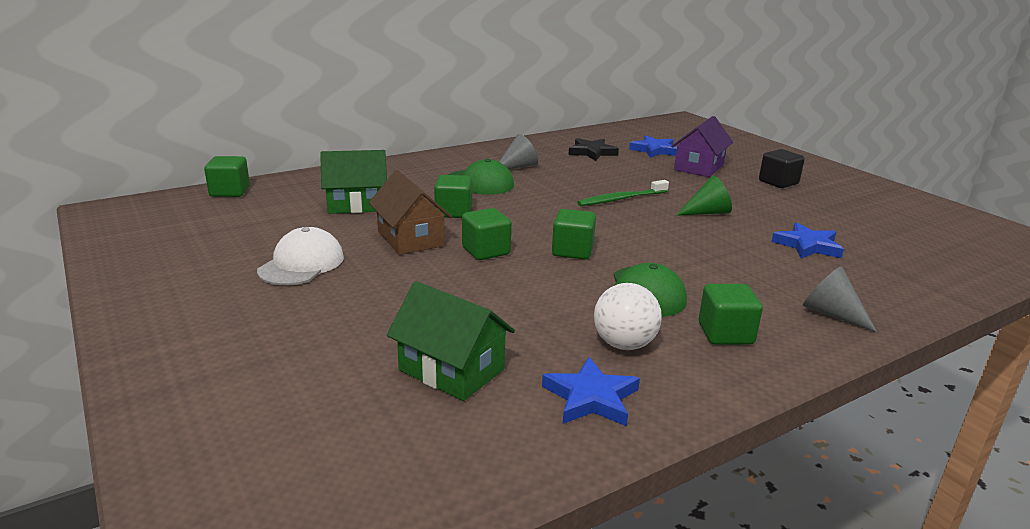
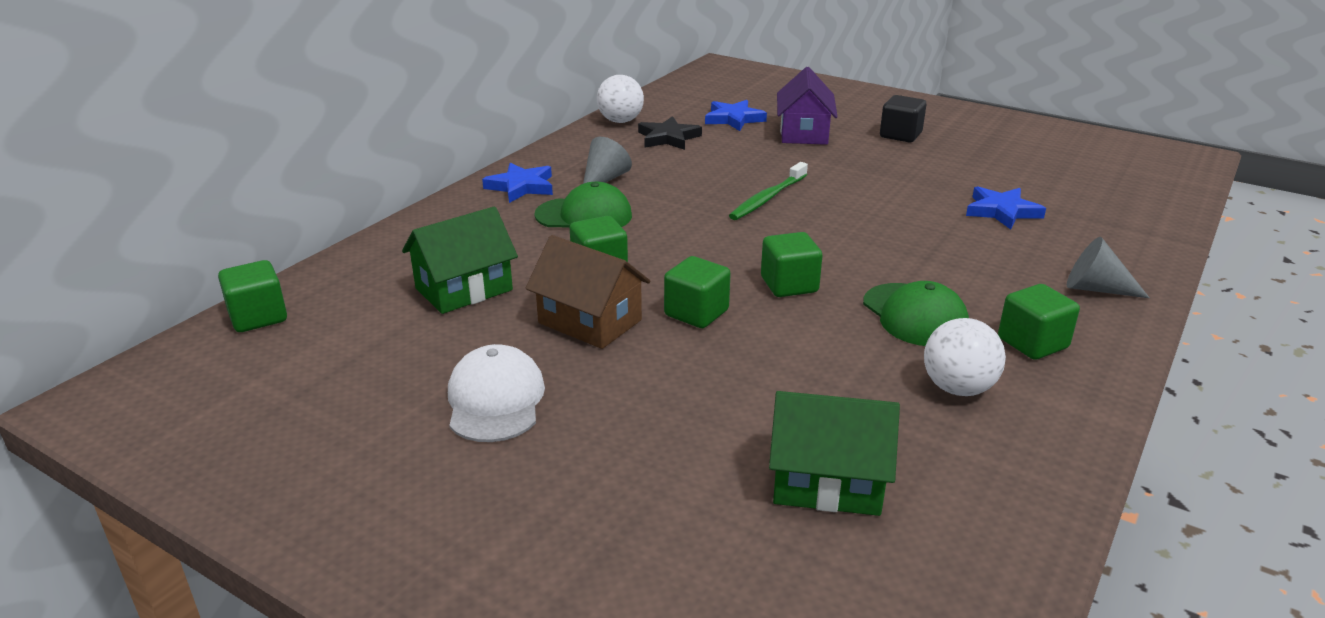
camera: 25 degrees left, 5 degrees up
(570, 138) = (620, 121): none -> white ball
(591, 397) = (991, 463): blue star -> blue star (521, 187)
(707, 212) = (871, 194): green cone -> none

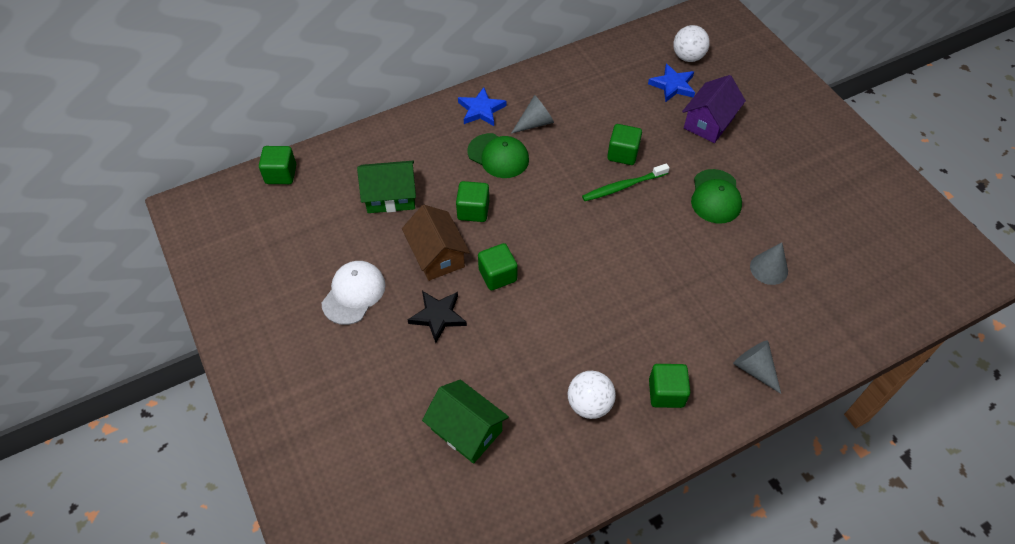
camera: 30 degrees right, 25 degrees up
(620, 121) = (592, 58): white ball -> white ball (688, 57)
(668, 138) = (610, 91): black star -> black star (438, 316)
(789, 285) = (568, 276): green cube -> green cube (622, 154)
(900, 135) = (778, 153): black cube -> none
(915, 315) = (618, 337): green cap -> green cap (715, 196)
(1002, 211) = (769, 268): blue star -> grey cone

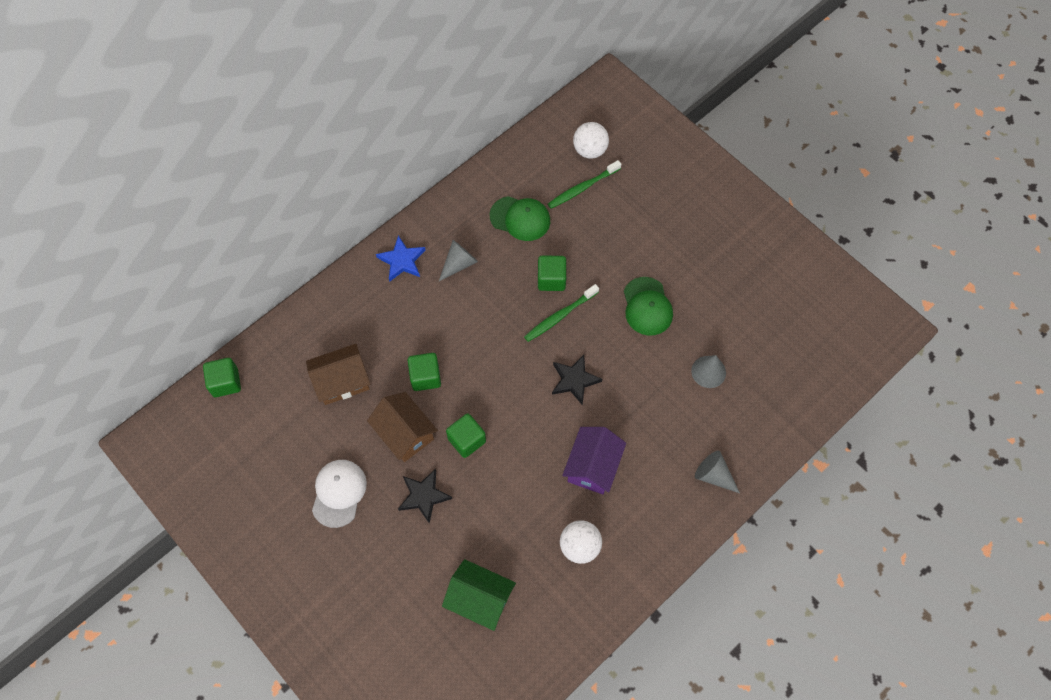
camera: 15 degrees left, 10 degrees up
(390, 197) = (342, 381): green house -> brown house
(498, 156) = (433, 310): green cap -> green cap (520, 218)
(623, 246) = (574, 380): none -> black star
(666, 393) = (643, 518): green cube -> none
(673, 85) = (582, 188): blue star -> green toothbrush
(709, 122) = (625, 224): purple house -> purple house (593, 466)

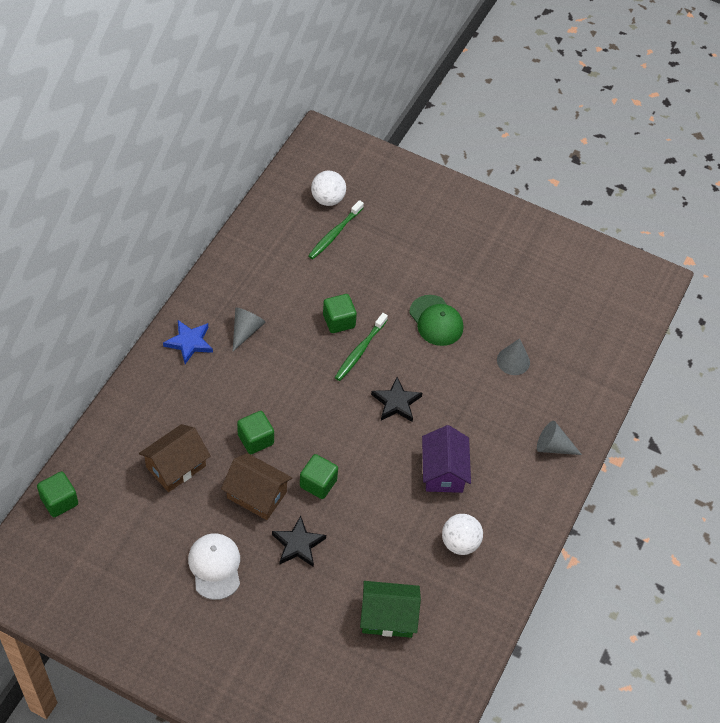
camera: 25 degrees left, 10 degrees down
(520, 218) = (287, 275): green cap -> none

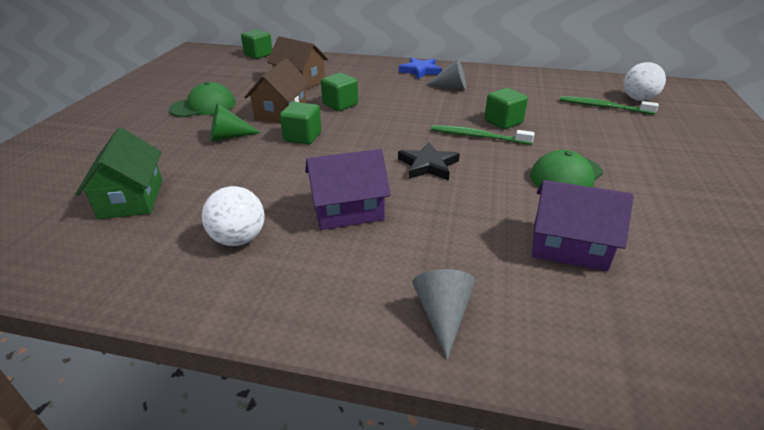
camera: 80 degrees right, 20 degrees down
(215, 566) = (203, 106): white cap -> green cap
(298, 544) = (229, 137): black star -> green cone
(513, 361) = (568, 246): grey cone -> purple house

